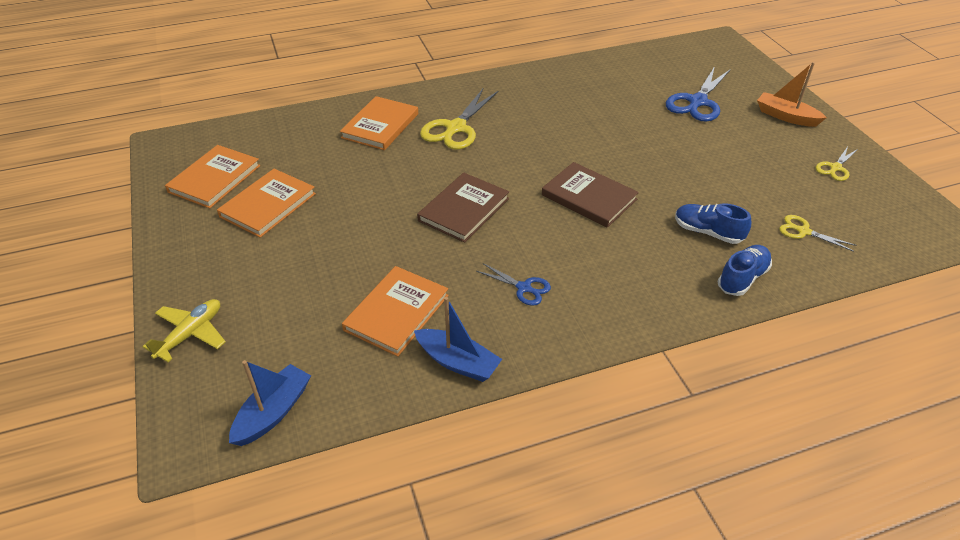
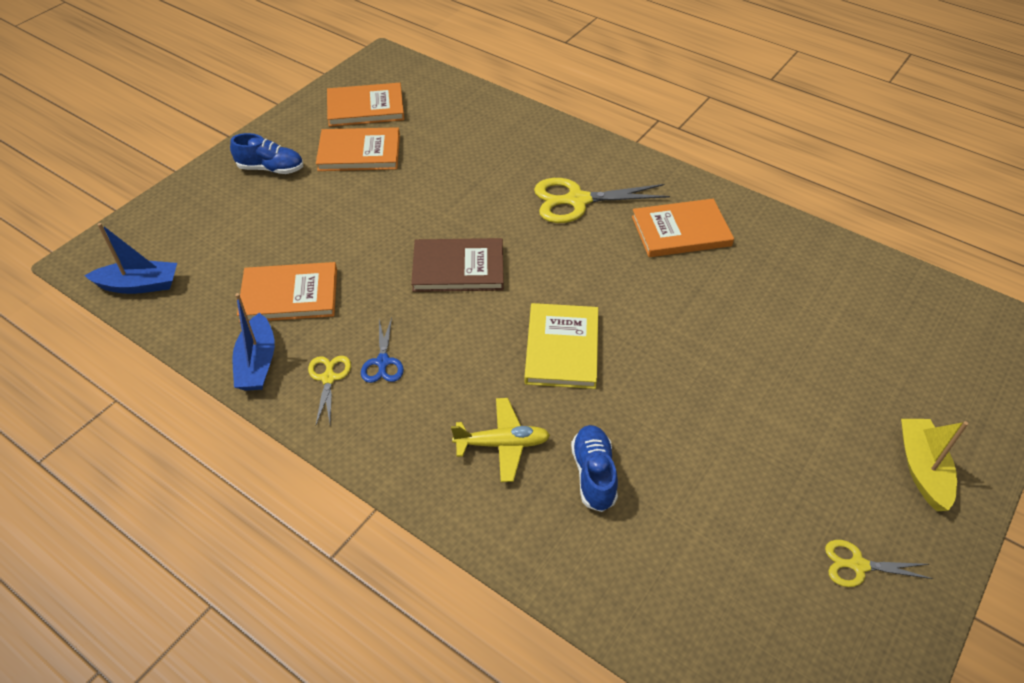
camera: 55 degrees right, 5 degrees up
(191, 334) = (188, 199): yellow plane -> yellow plane (502, 444)
(380, 126) = (529, 153): orange book -> orange book (681, 231)
(589, 197) = (562, 348): brown book -> yellow book
(697, 102) = (848, 366): blue scissors -> none
(742, 278) = (539, 537): blue shoe -> blue shoe (271, 169)
(786, 116) = (922, 469): orange boat -> yellow boat
(803, 231) = (681, 571): yellow scissors -> yellow scissors (328, 378)

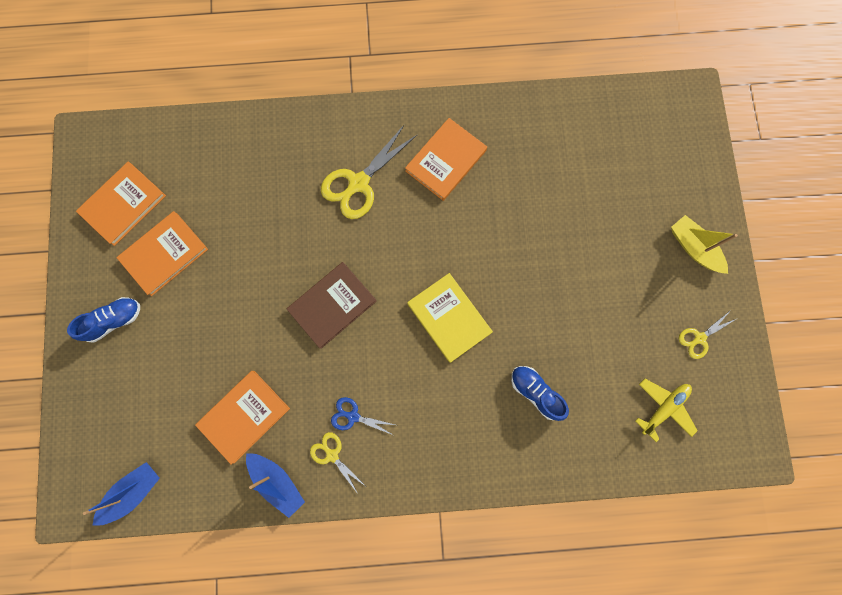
camera: 40 degrees left, 30 degrees up
(383, 362) = (353, 416): blue scissors -> blue scissors turned 150 degrees clockwise
(502, 444) = (472, 414): yellow plane -> yellow plane (663, 408)

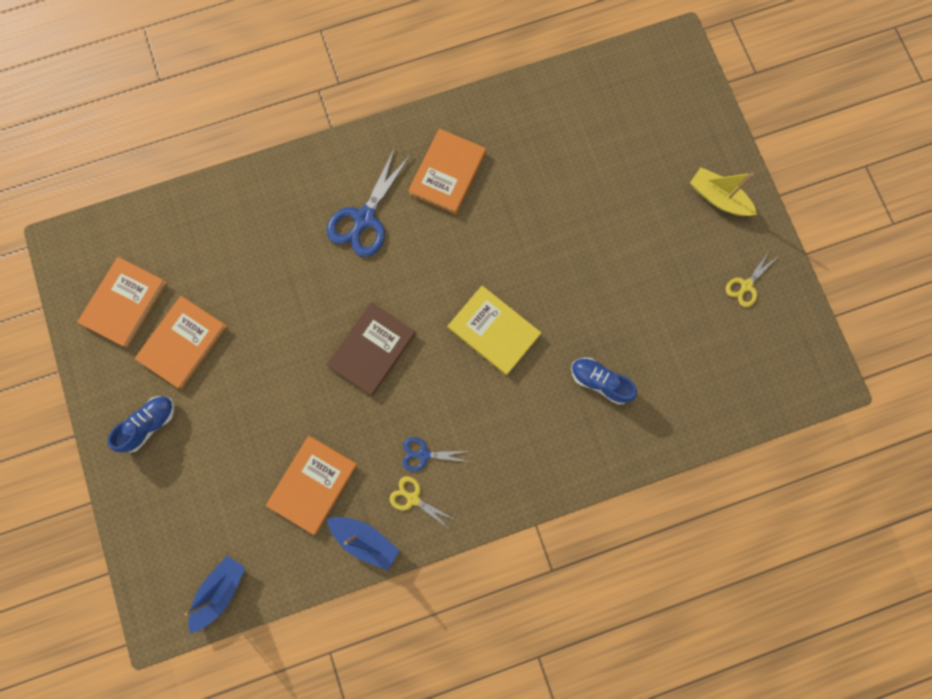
camera: 15 degrees left, 0 degrees up
(359, 183) = (364, 218): yellow scissors -> blue scissors
(663, 408) = (729, 363): yellow plane -> none

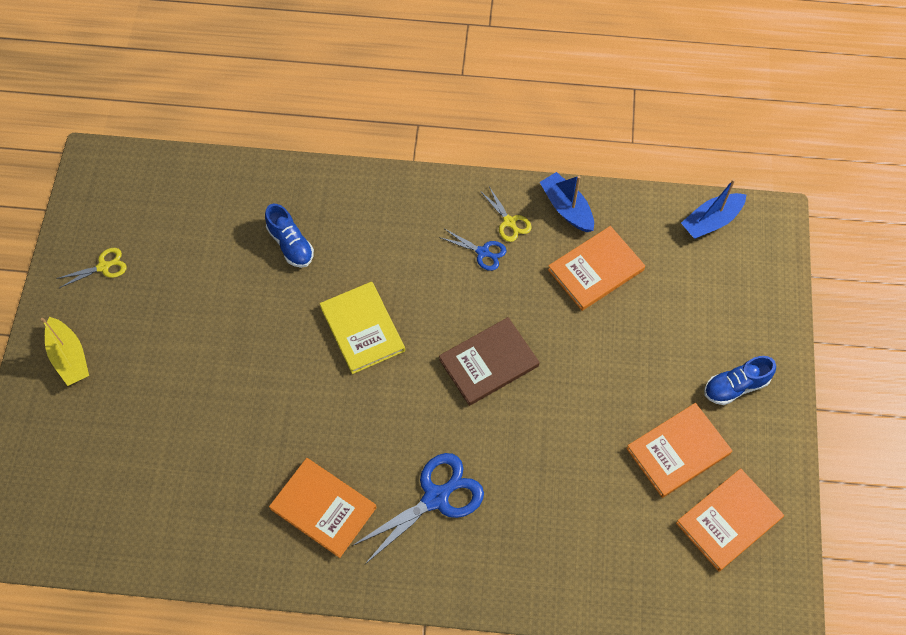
camera: 155 degrees left, 15 degrees down
(447, 173) = (323, 508): orange book -> orange book turned 75 degrees clockwise

